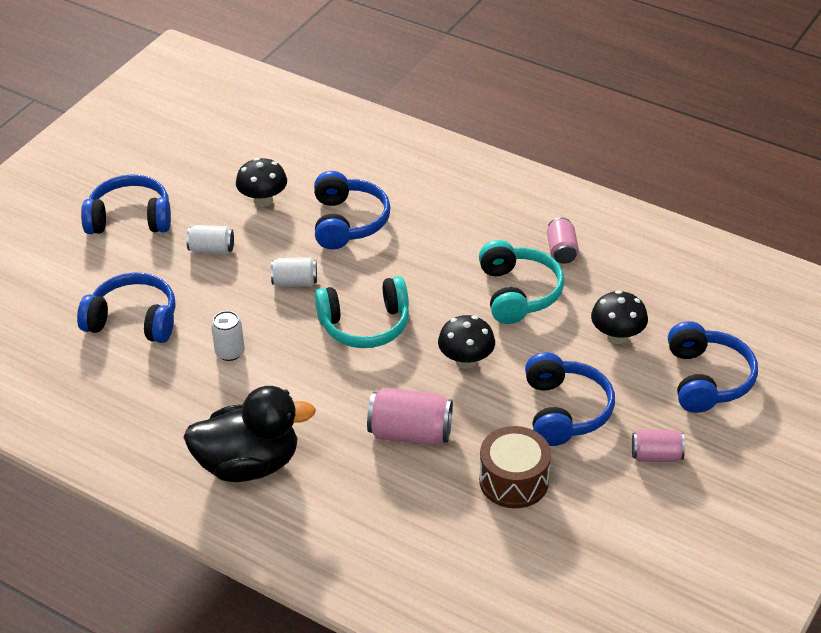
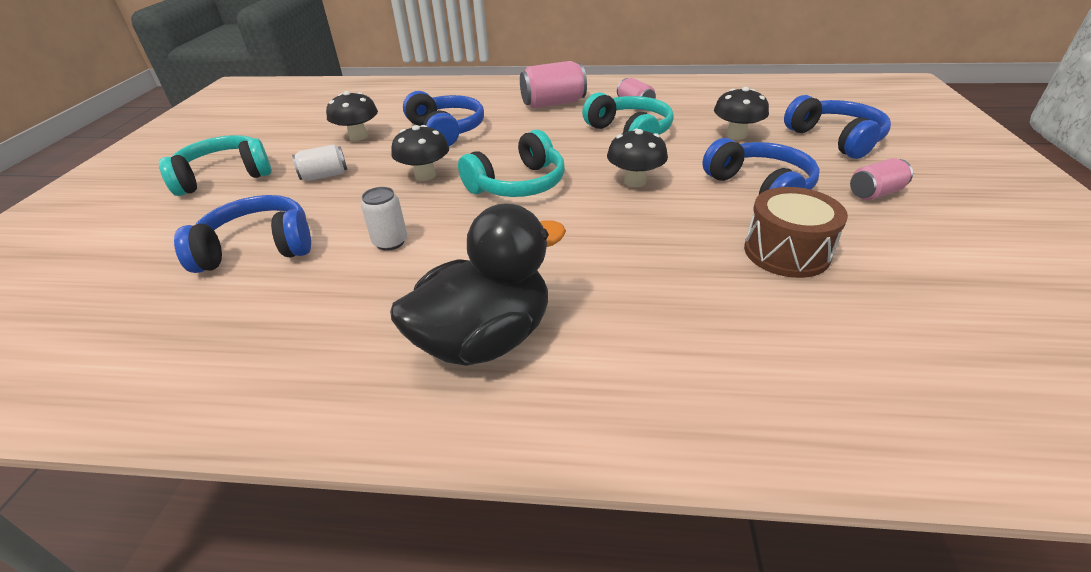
camera: 25 degrees left, 5 degrees down
(130, 218) = (224, 176): blue headphones -> turquoise headphones
(295, 282) = (425, 175): white can -> black mushroom
(410, 433) = (642, 248): pink can -> pink can (553, 103)

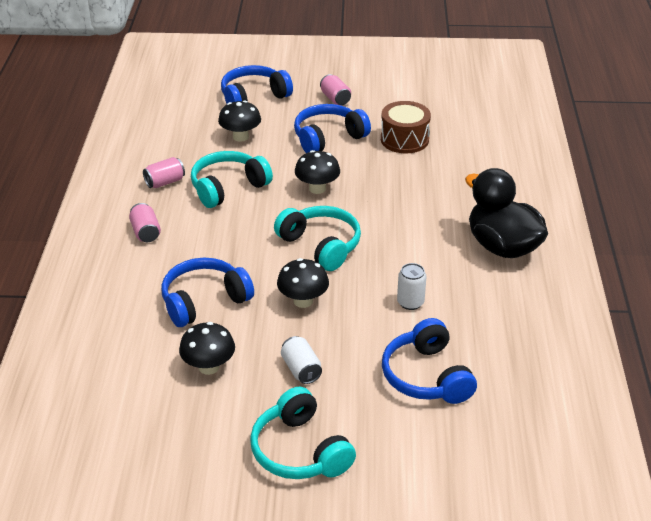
camera: 95 degrees left, 0 degrees up
(553, 103) = (146, 232): pink can -> pink can, size x0.62

